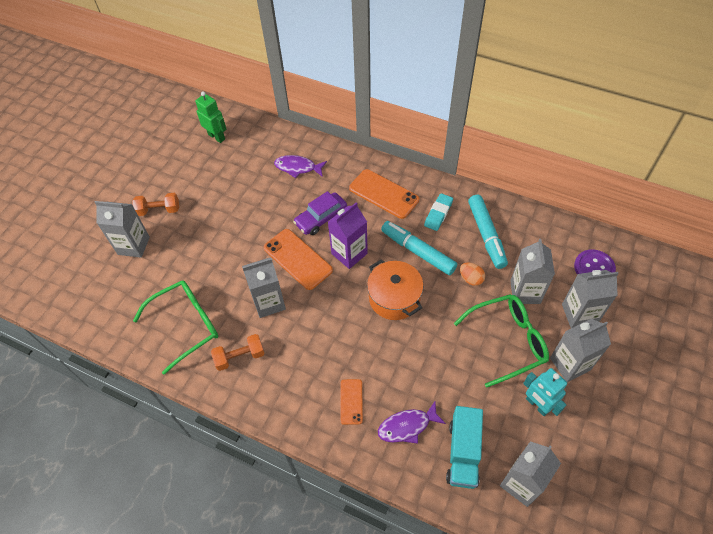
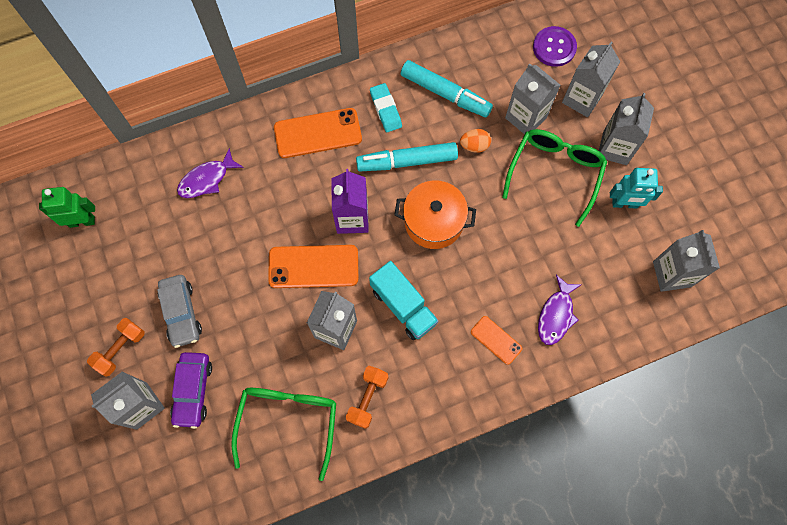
camera: 50 degrees left, 15 degrees up
(206, 220) = (181, 313): none -> grey car
(321, 218) = (289, 209): purple car -> purple car (193, 391)
(463, 453) = (614, 293): turquoise truck -> turquoise truck (403, 306)

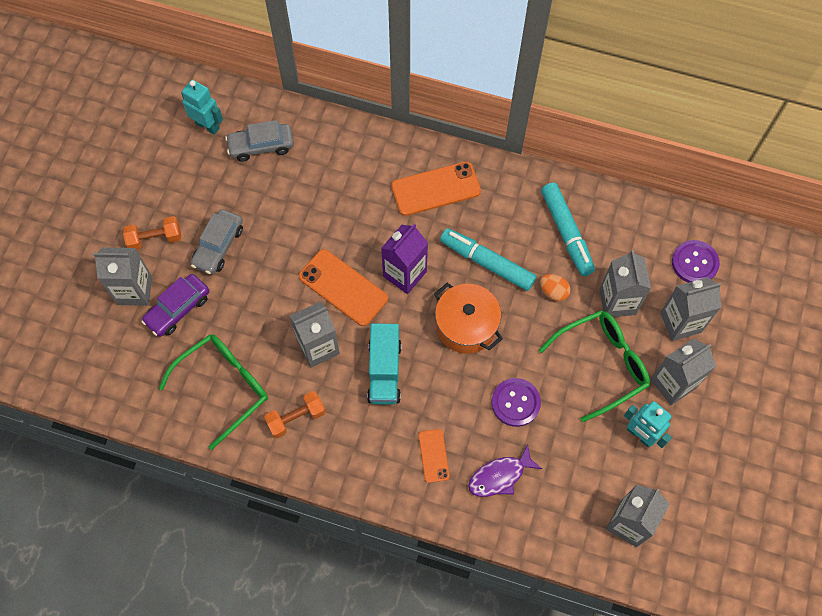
camera: 40 degrees right, 5 degrees down
(82, 221) = (207, 126): green robot -> turquoise robot
(144, 204) = (261, 146): none -> grey car
(207, 179) = (322, 162): purple fish -> none
(318, 133) = (435, 189): orange phone -> orange phone turned 45 degrees counterclockwise
(385, 109) = (506, 210): turquoise eraser -> none
(520, 251) = (515, 403): none -> purple button

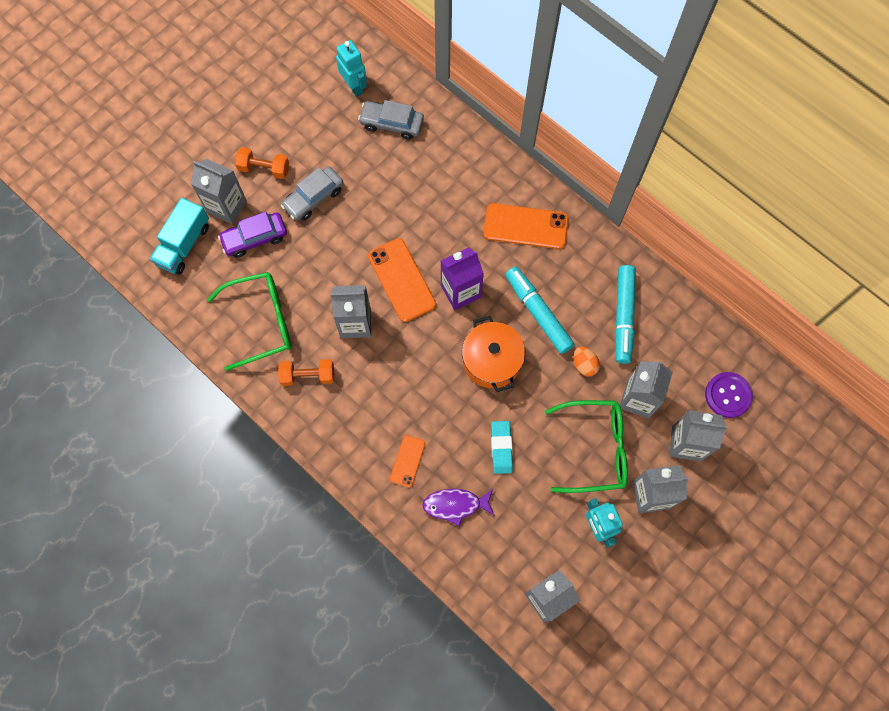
camera: 25 degrees right, 5 degrees up
(384, 371) = (401, 369): turquoise truck -> turquoise truck (184, 244)
(515, 403) = (501, 448): purple button -> turquoise eraser

